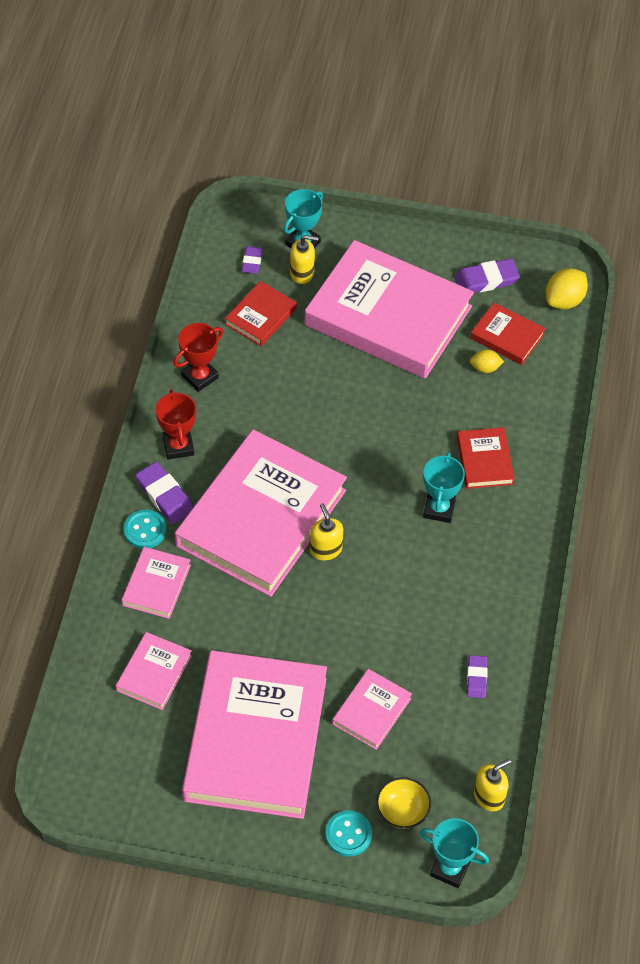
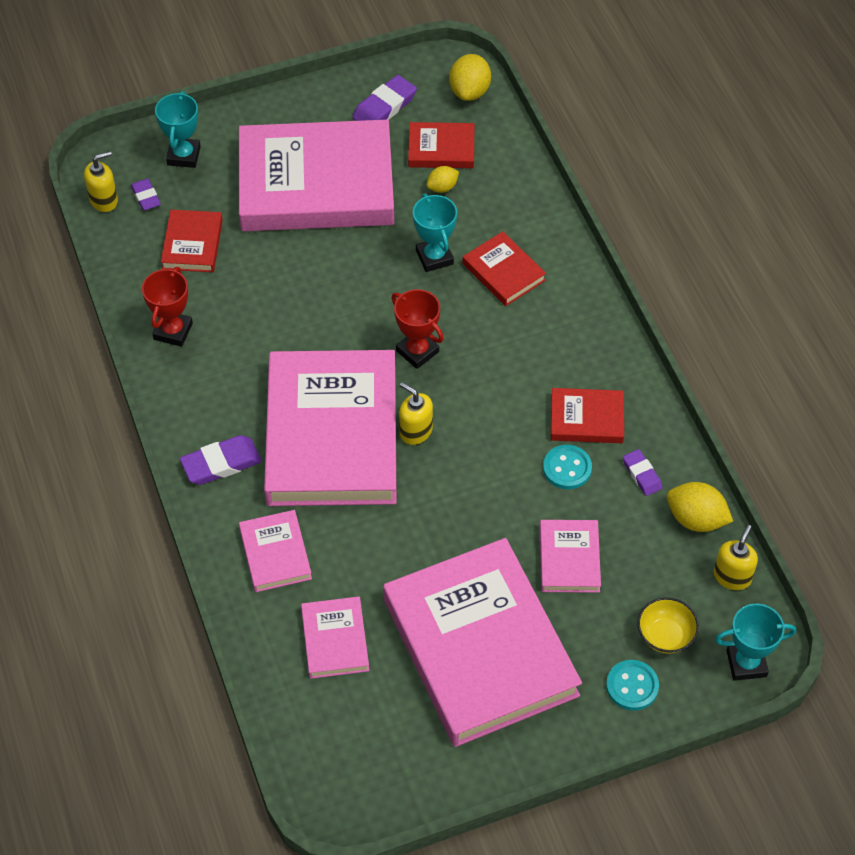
camera: 30 degrees left, 0 degrees up
(145, 530) = (225, 507): turquoise button -> turquoise button (567, 468)
(165, 496) = (221, 463): purple eraser -> purple eraser turned 45 degrees counterclockwise
(178, 446) = (200, 409): red trophy -> red trophy (417, 351)
(302, 273) = (203, 184): yellow soap dispenser -> yellow soap dispenser (104, 200)
(439, 509) = (494, 338): turquoise trophy -> turquoise trophy (434, 257)
(465, 611) = (586, 419): none -> red book
(493, 736) = (696, 519): none -> yellow lemon

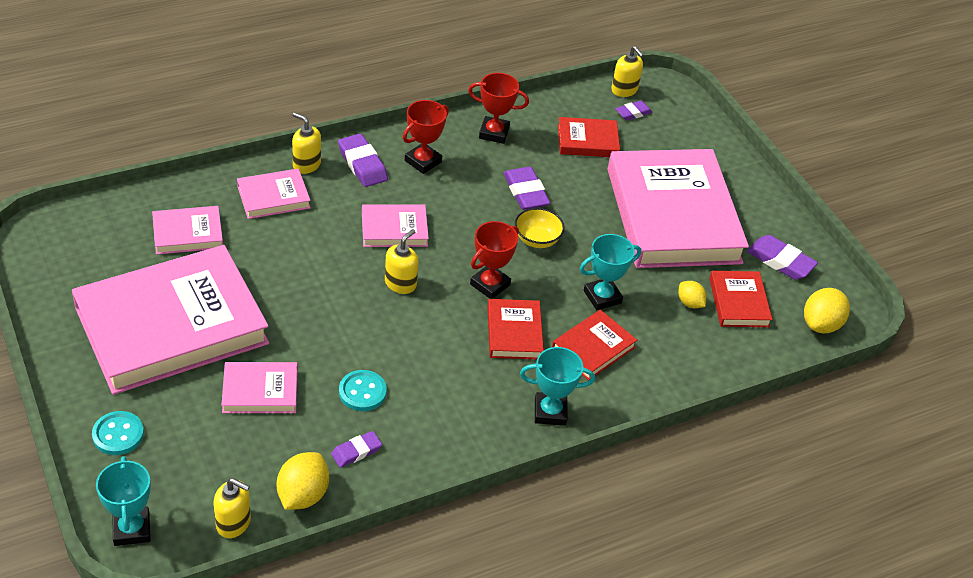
camera: 80 degrees right, 10 degrees down
(184, 156) = (684, 133): turquoise trophy -> turquoise trophy (550, 412)
(219, 403) = (423, 161): none -> red trophy
(219, 520) = (306, 164): none -> yellow soap dispenser
(275, 309) = (525, 192): none -> purple eraser
(332, 434) = (394, 229): pink book -> pink book, size x0.44
(469, 91) = (821, 324): yellow lemon -> yellow lemon turned 60 degrees counterclockwise
(586, 419) = (421, 409): red book -> red book (514, 332)
(665, 636) = (170, 463): yellow bowl -> yellow bowl (537, 240)

